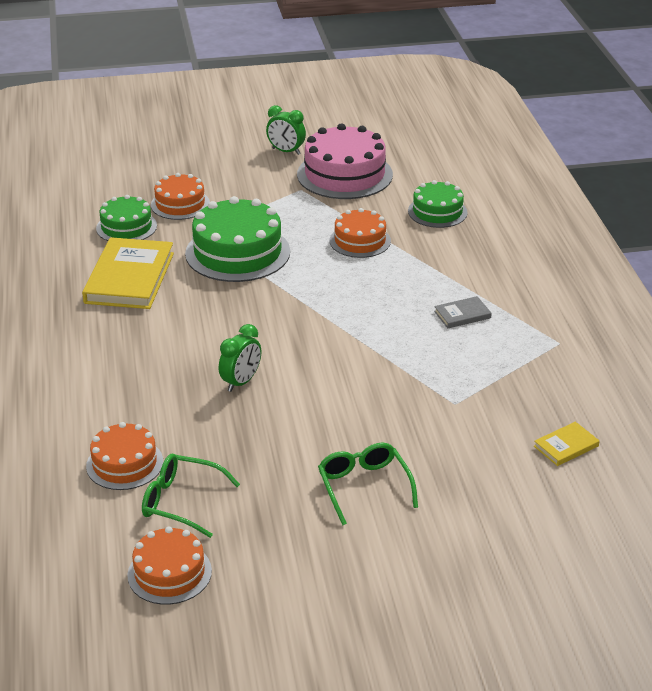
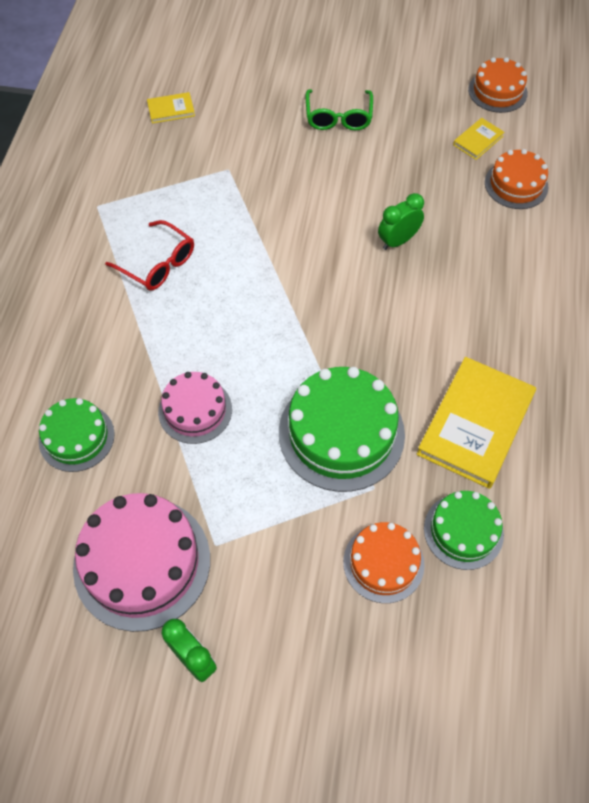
camera: 160 degrees left, 25 degrees up
(181, 502) = (478, 140): green glasses -> yellow book
(360, 241) = (195, 410): orange cake -> pink cake
(462, 315) = (158, 264): grey book -> red glasses

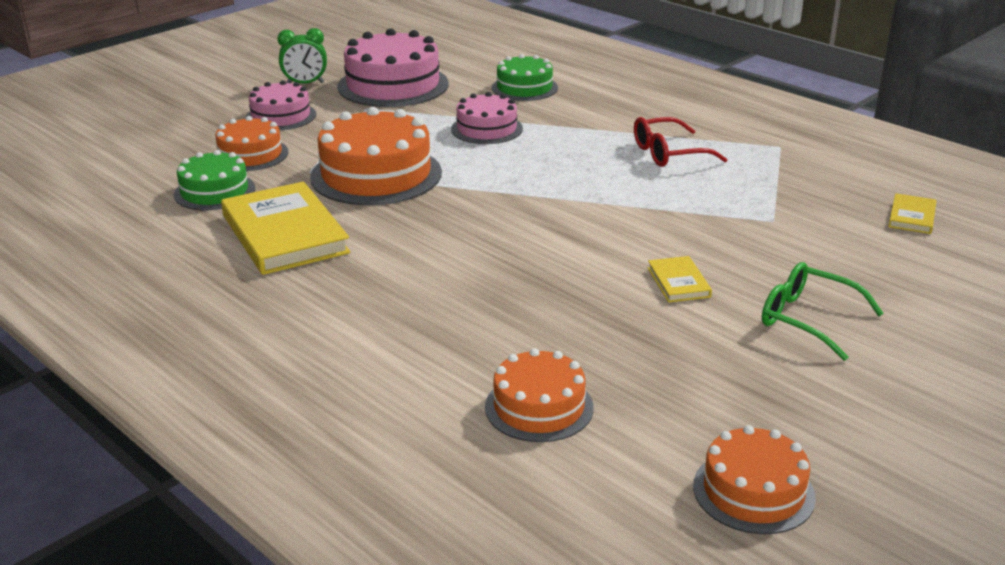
camera: 125 degrees right, 30 degrees down
(289, 609) = (281, 116): none -> pink cake
(341, 433) = (376, 175): green cake -> orange cake
(398, 241) = (549, 280): green clock -> none
(478, 140) = (657, 415): yellow book -> yellow book (678, 282)

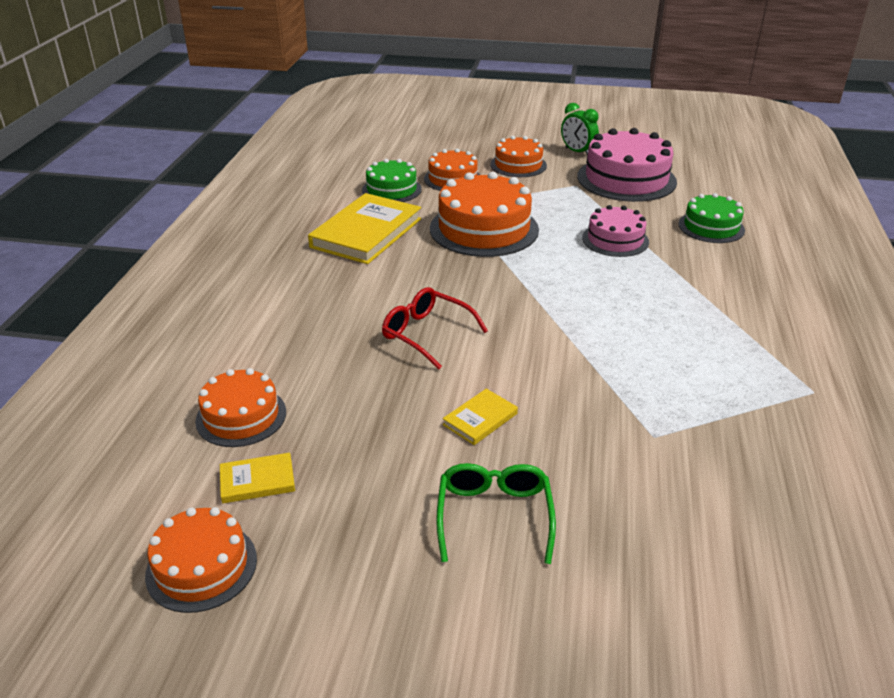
camera: 55 degrees right, 5 degrees up
(281, 116) = (518, 165): pink cake -> orange cake
(668, 153) = (701, 335): red glasses -> red glasses (426, 334)
(912, 217) = (786, 530): yellow book -> yellow book (257, 481)

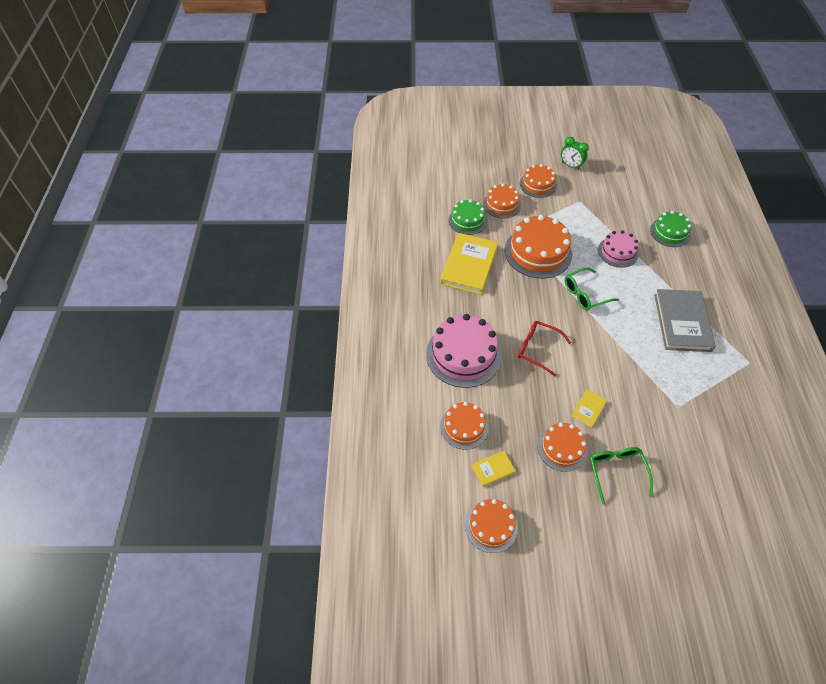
camera: 10 degrees left, 20 degrees up
(403, 467) = (562, 448): none -> orange cake
(539, 279) = (585, 294): none -> green glasses
(626, 179) = (608, 191): pink cake -> pink cake (463, 354)
(699, 328) = (682, 322): none -> grey book

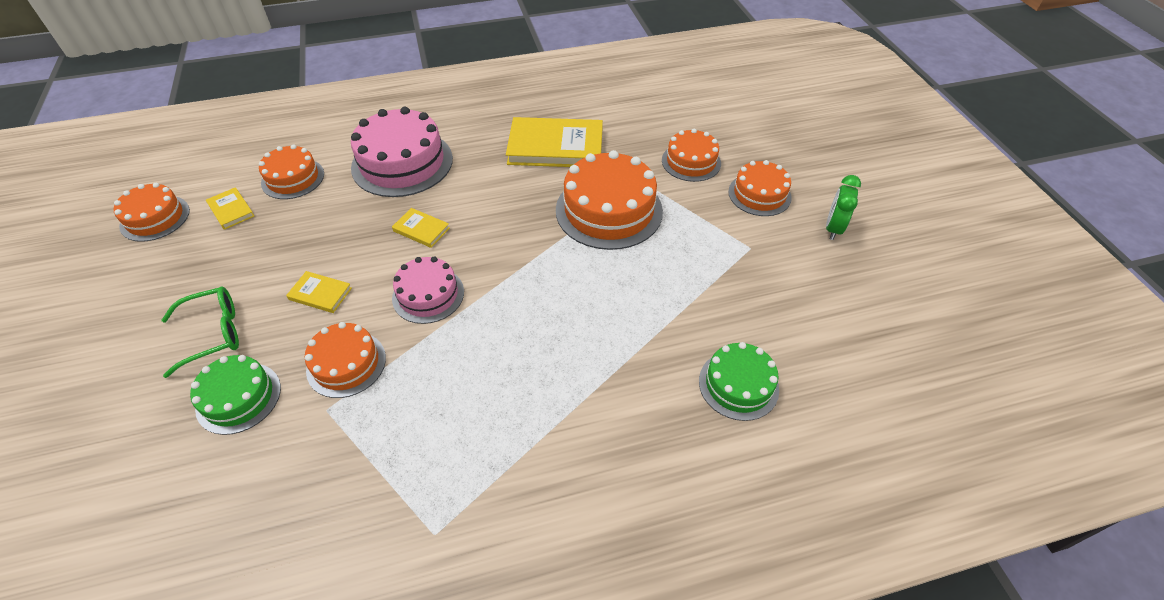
camera: 75 degrees right, 5 degrees down
(467, 220) = (640, 134): green cake -> green cake (238, 397)
(537, 349) = (421, 229): red glasses -> yellow book
(562, 448) = (256, 271): orange cake -> orange cake (346, 364)
(585, 294) = (540, 272): green glasses -> none
(617, 252) = (650, 307): pink cake -> pink cake (428, 295)
(682, 322) = (512, 411): grey book -> none

